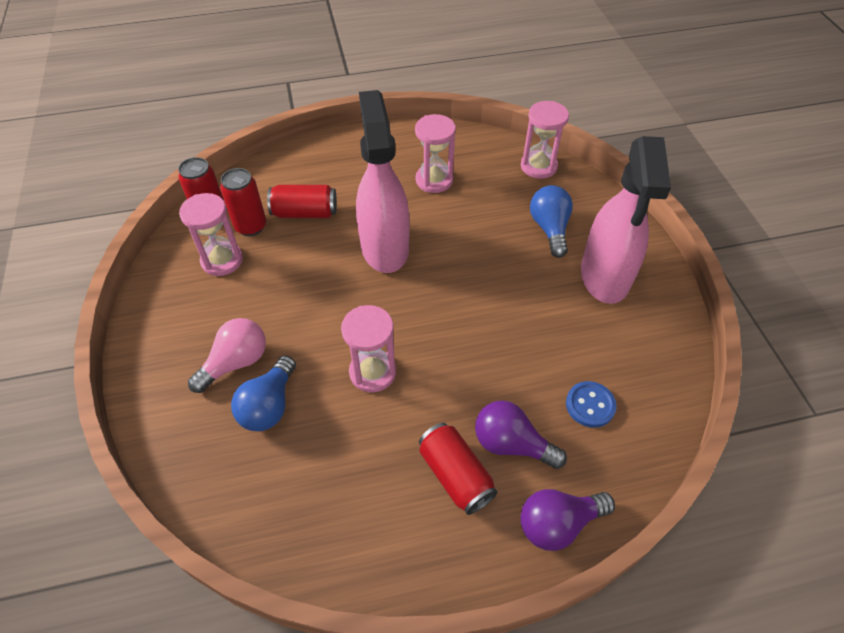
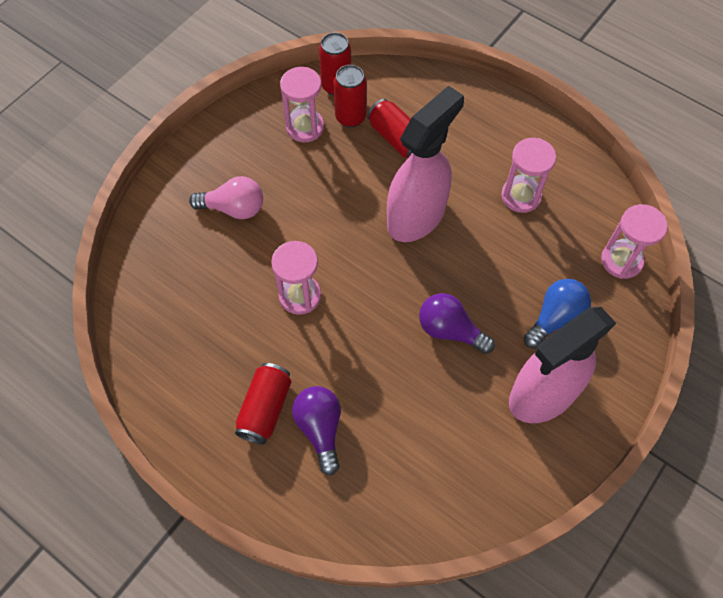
camera: 50 degrees right, 10 degrees up
(269, 405) = (220, 255): blue light bulb -> none
(558, 523) = (283, 501): purple light bulb -> purple light bulb (450, 330)
(590, 405) = (401, 462): blue button -> none

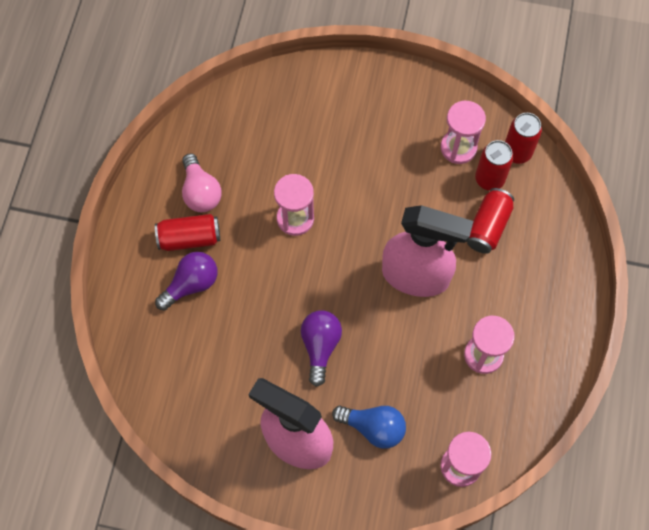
camera: 65 degrees right, 5 degrees up
(234, 208) = (349, 132): pink light bulb -> pink light bulb (200, 192)

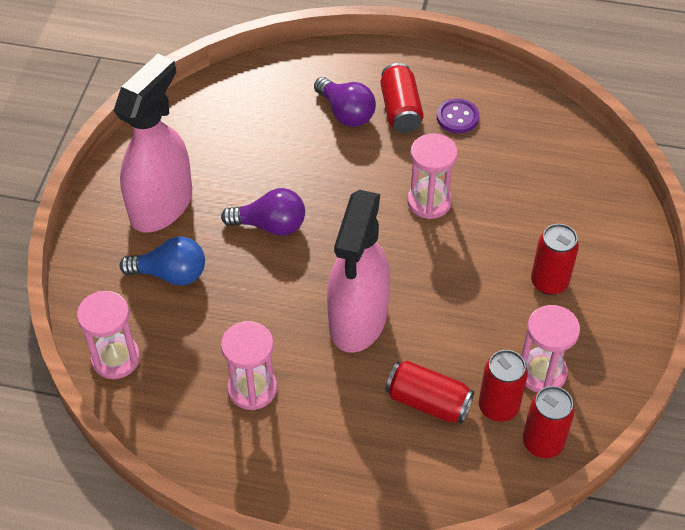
camera: 90 degrees right, 15 degrees down
(200, 192) = (457, 117): pink light bulb -> purple button
(373, 428) = (171, 274): blue light bulb -> blue light bulb turned 105 degrees counterclockwise
(376, 136) = (549, 282): none -> red can

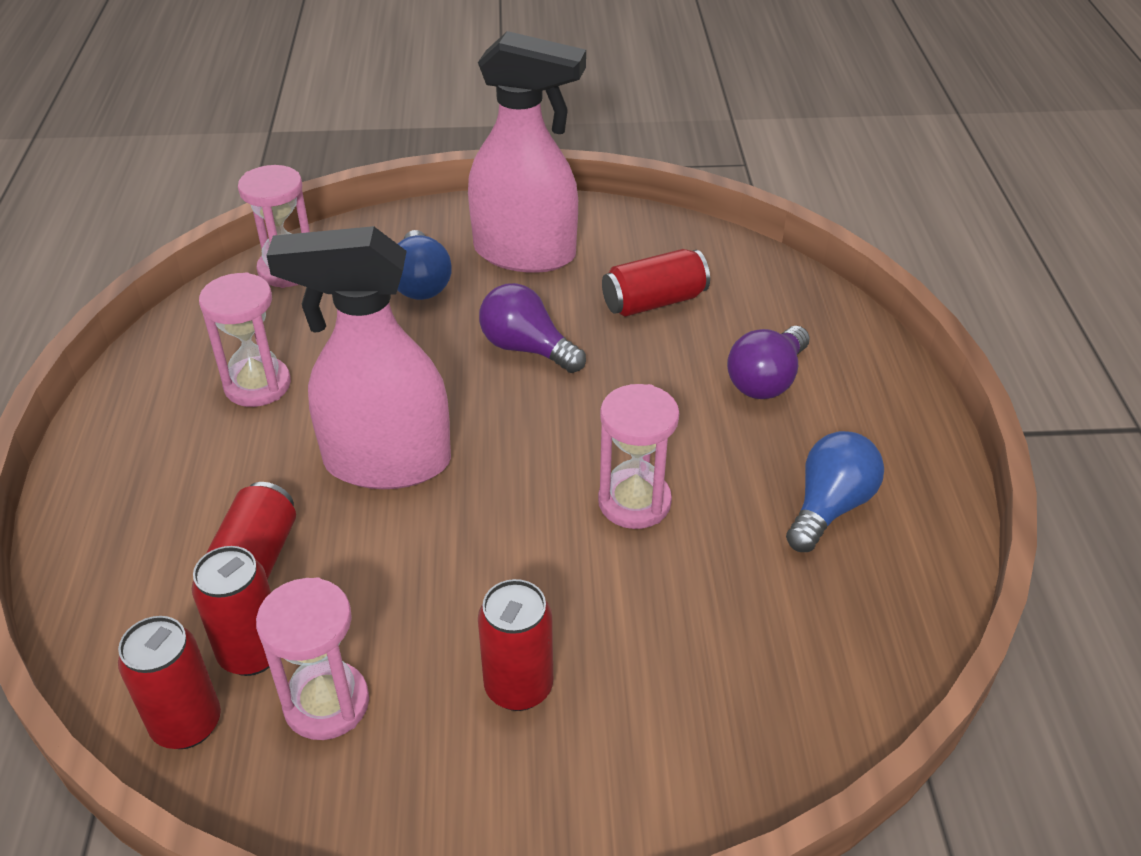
camera: 75 degrees right, 10 degrees down
(270, 225) = (526, 348): purple light bulb -> purple light bulb turned 135 degrees clockwise
(400, 110) = (807, 437): red can -> red can (654, 302)
(457, 117) = (829, 507): purple button -> blue light bulb

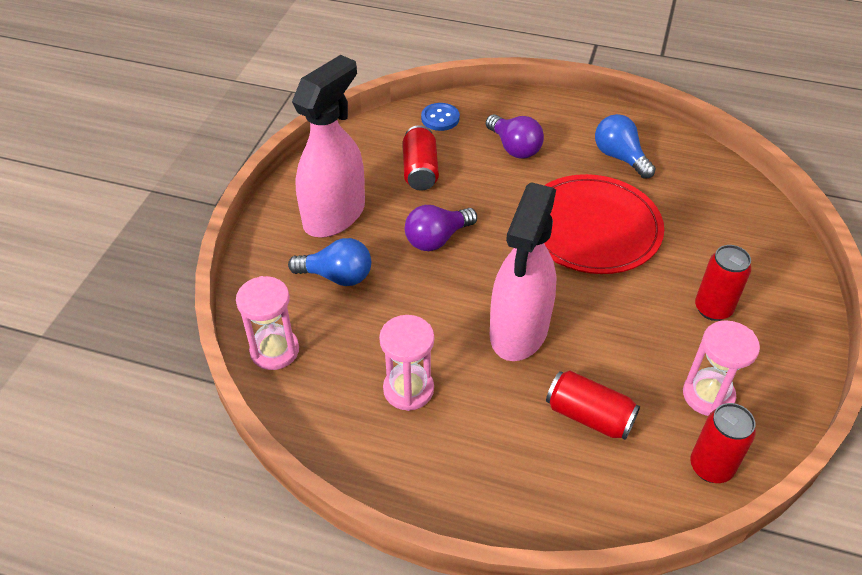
camera: 70 degrees left, 5 degrees up
(252, 653) = (663, 426): red can -> none
(634, 502) = (592, 228): pink hourglass -> red plate
(779, 293) = (440, 118): none -> blue button

